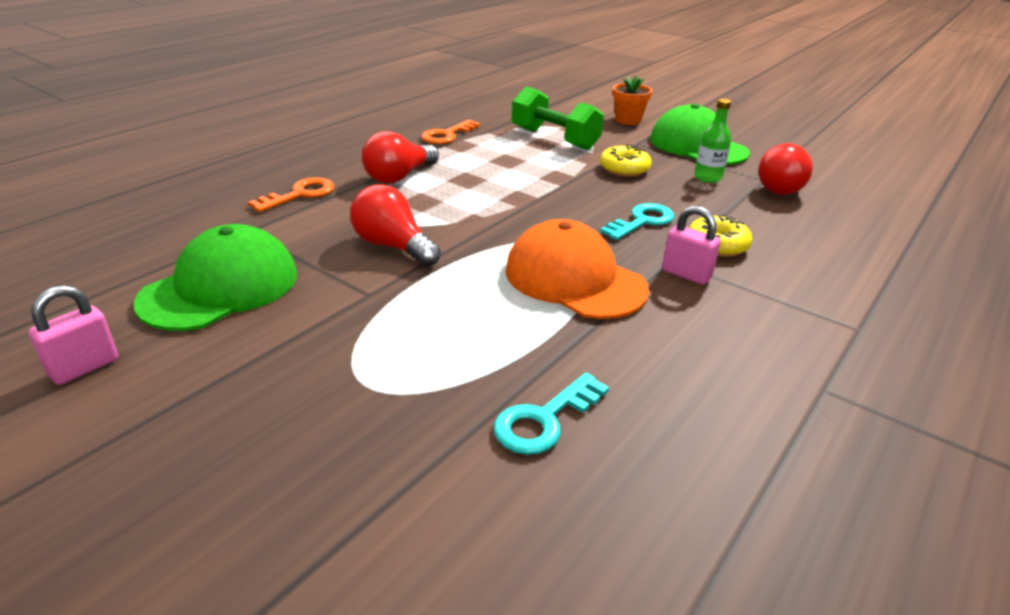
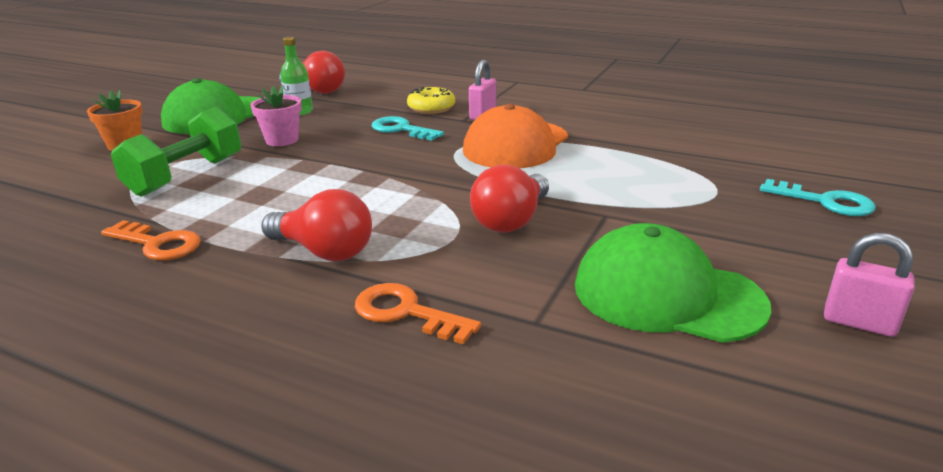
camera: 100 degrees left, 5 degrees down
(544, 419) = (683, 141): turquoise key -> turquoise key (824, 201)
(624, 169) = (282, 140): yellow donut -> pink flower pot

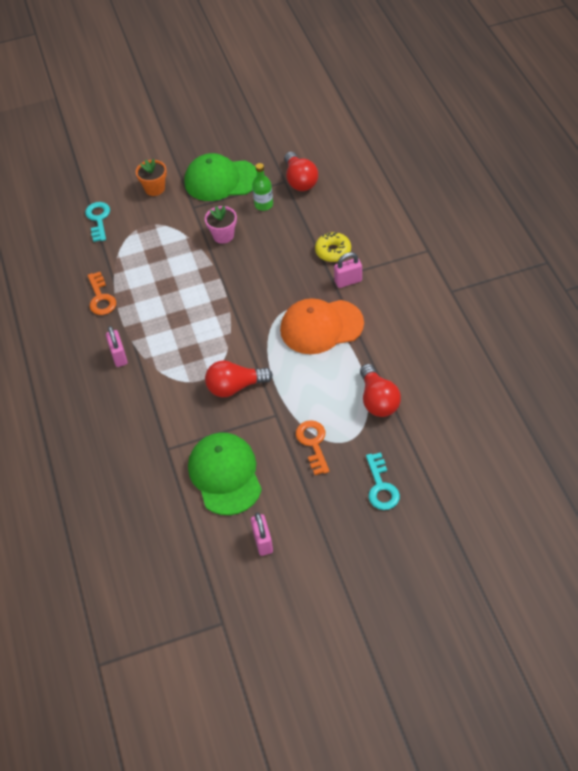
camera: 50 degrees right, 25 degrees up
(186, 176) = (153, 244): green dumbbell -> none
(281, 278) = (119, 356): none -> pink padlock
(324, 251) = (148, 350): red light bulb -> red light bulb (378, 400)
(401, 129) = (288, 266): turquoise key -> turquoise key (98, 219)
(406, 313) = (136, 409): orange key -> orange key (313, 443)

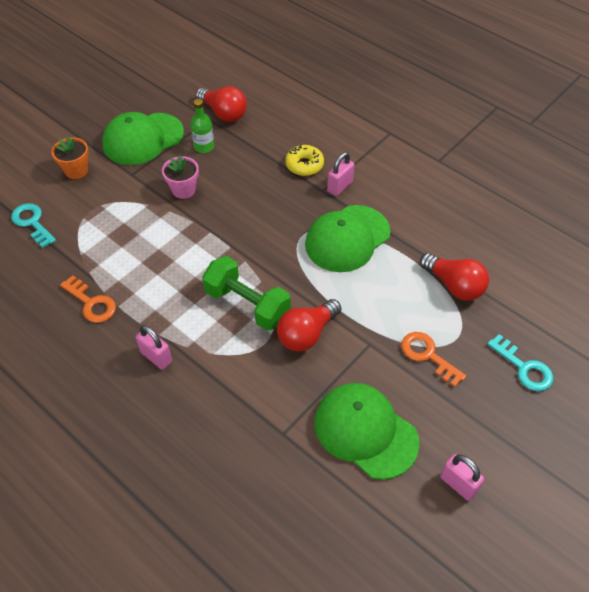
camera: 35 degrees left, 0 degrees up
(207, 346) = (247, 304): none -> green dumbbell
(321, 327) = (347, 238): orange cap -> green cap

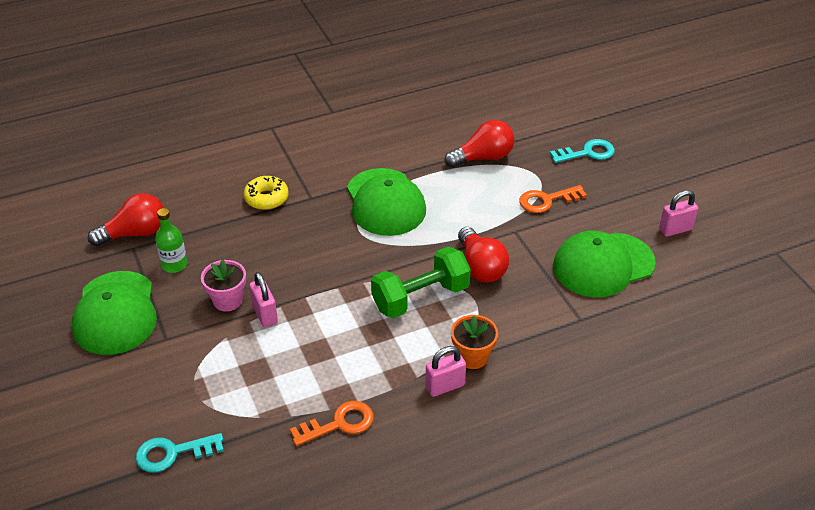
camera: 65 degrees left, 10 degrees down
(76, 170) = (116, 389): orange flower pot -> orange flower pot (472, 357)
(340, 187) = (315, 184): pink padlock -> pink padlock (265, 314)

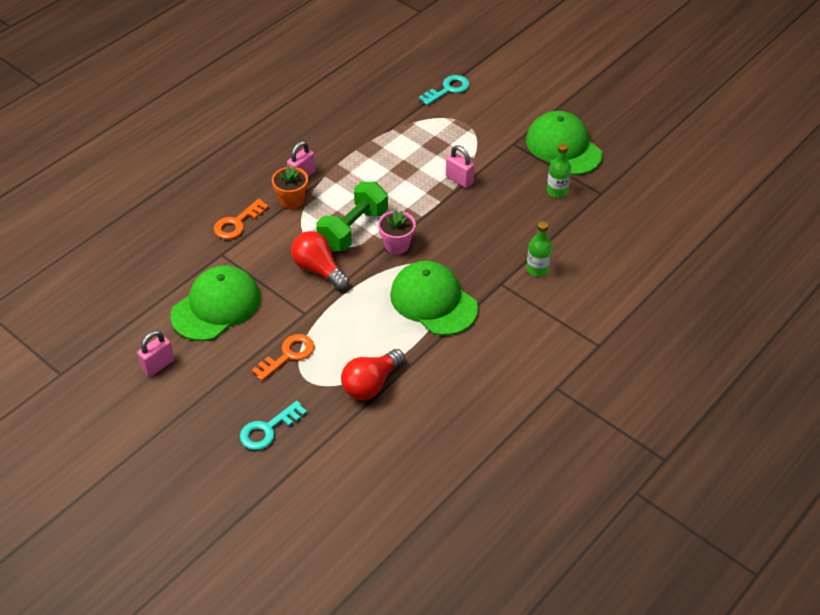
camera: 155 degrees right, 5 degrees up
(135, 233) = (611, 204): red light bulb -> none
(227, 300) = (494, 180): pink flower pot -> pink flower pot (397, 245)
(266, 198) = (537, 269): yellow donut -> green bottle
(339, 424) = (359, 134): orange key -> orange key (237, 223)

